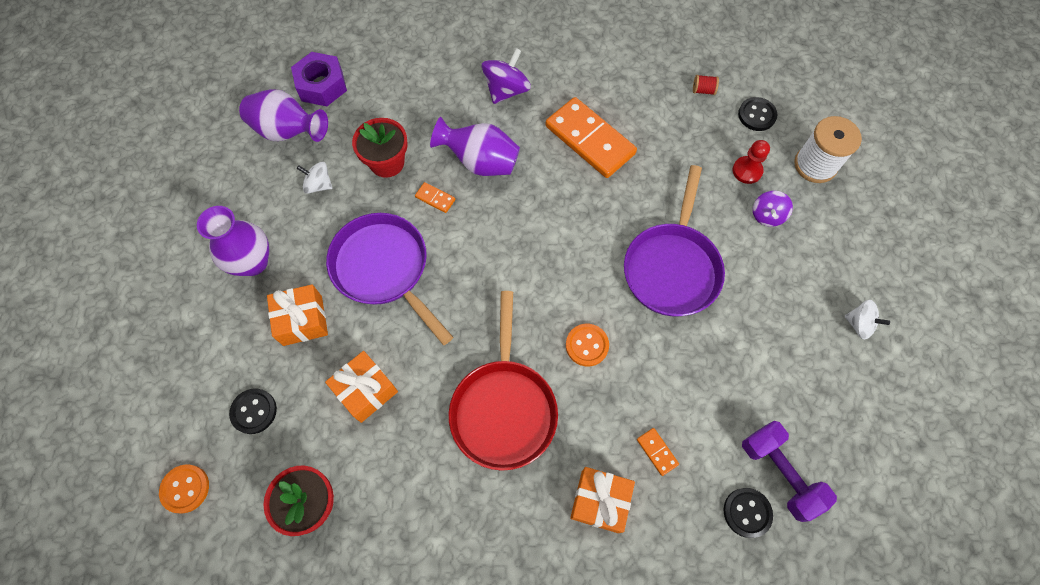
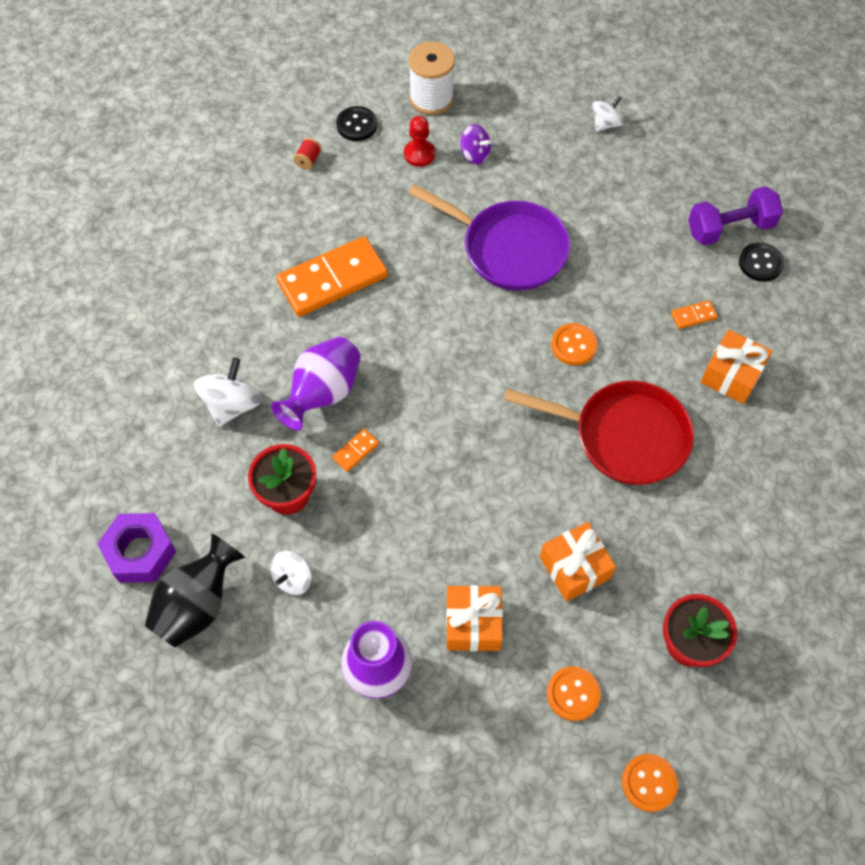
camera: 75 degrees left, 5 degrees down
(254, 411) = (573, 694): black button -> orange button
(288, 131) = (198, 605): purple vase -> black vase
(384, 269) = (431, 523): purple pan -> none
(454, 105) = (232, 404): none -> white spinning top
(506, 90) = (232, 344): purple spinning top -> none

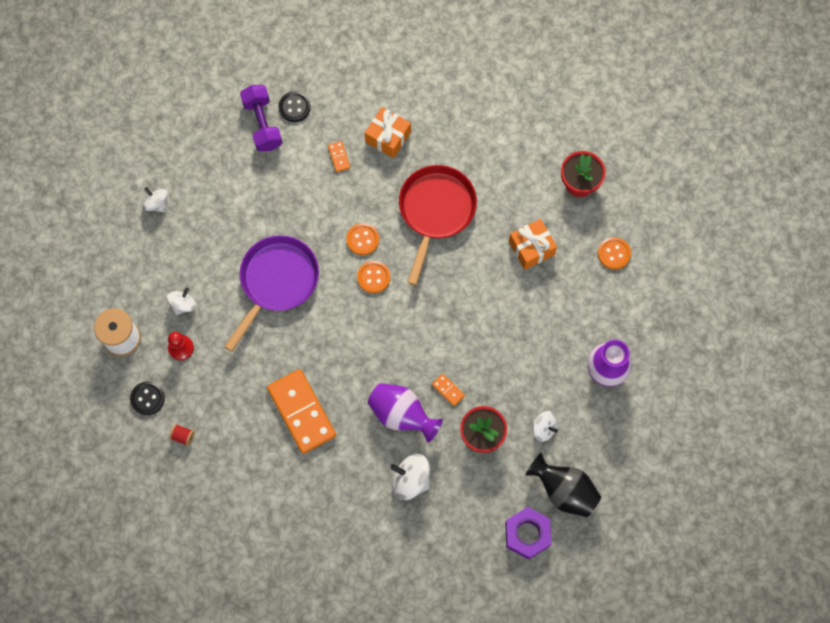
camera: 90 degrees left, 10 degrees up
(473, 624) = (571, 312): orange gift -> none
(475, 154) = (183, 304): purple spinning top -> white spinning top
(649, 783) = (664, 214): orange button -> orange button (373, 277)

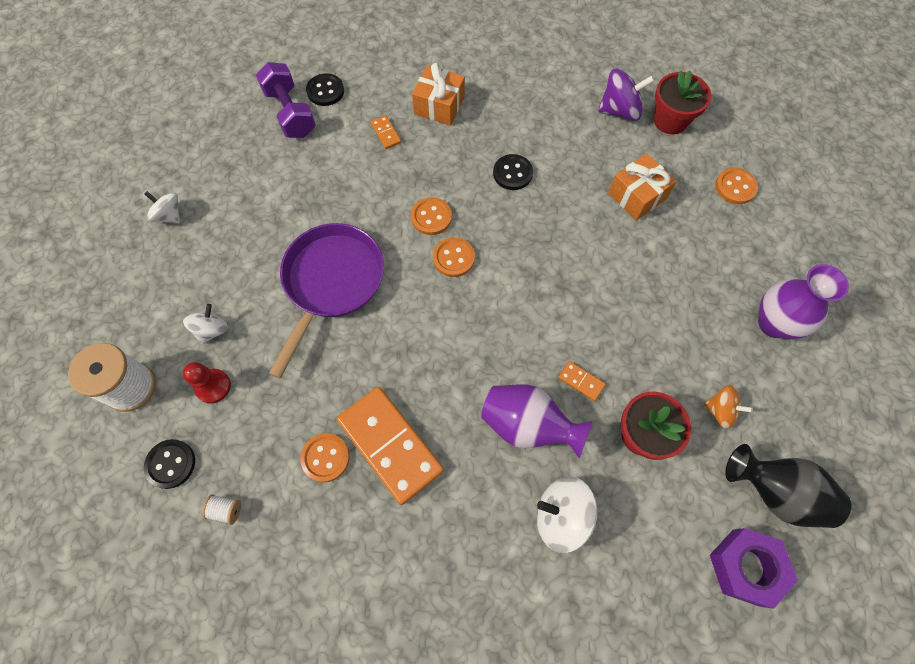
camera: 10 degrees left, 5 degrees down
(183, 436) = (226, 510): red spool -> white spool
(255, 413) = (325, 458): none -> orange button
(435, 211) = (512, 173): red pan -> black button
(539, 167) = (620, 110): none -> purple spinning top
(543, 428) = (720, 411): white spinning top -> orange spinning top

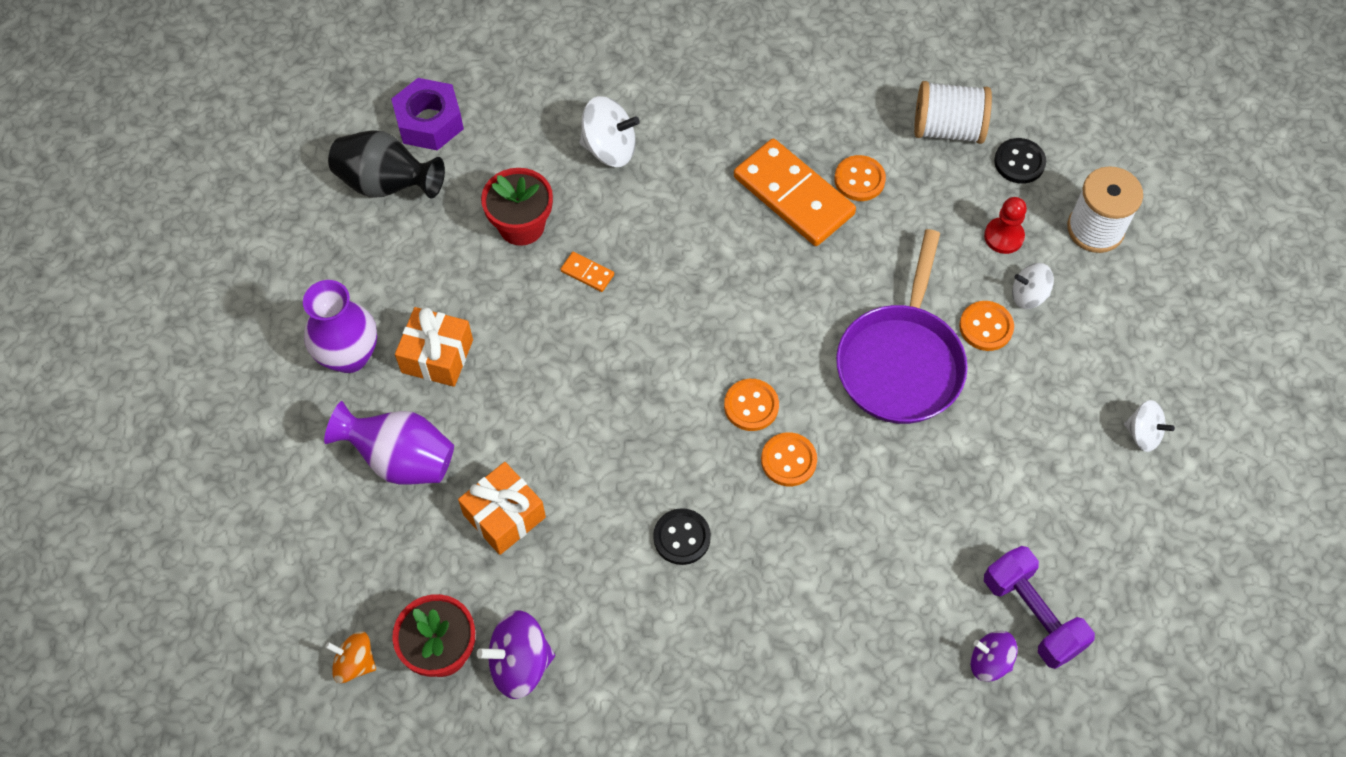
camera: 175 degrees right, 5 degrees down
(212, 330) = (1028, 295): white spinning top -> white spinning top turned 75 degrees clockwise
(226, 510) = (947, 129): white spool -> white spool, size x2.30
(325, 91) = (989, 662): black button -> purple spinning top
(386, 133) = (877, 590): orange domino -> none
(439, 105) = (804, 648): orange gift -> orange gift (437, 356)
(527, 425) = (646, 225): purple vase -> purple vase (401, 459)
(720, 411) = (431, 255): orange spinning top -> orange spinning top (355, 663)
(735, 187) = (362, 541): orange button -> orange button (986, 327)

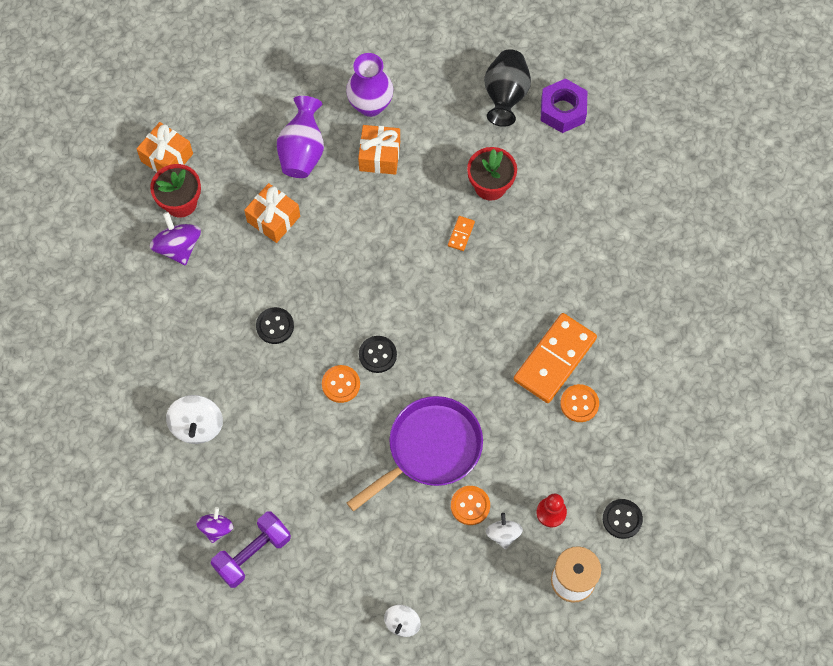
camera: 80 degrees right, 5 degrees up
(355, 663) = (167, 157): orange spinning top -> orange gift
(609, 148) = (567, 230): white spinning top -> white spinning top (197, 426)
(751, 406) = (377, 355): orange button -> black button
(901, 362) = (430, 449): purple pan -> purple pan turned 135 degrees clockwise
(947, 129) = (641, 463): white spool -> none

